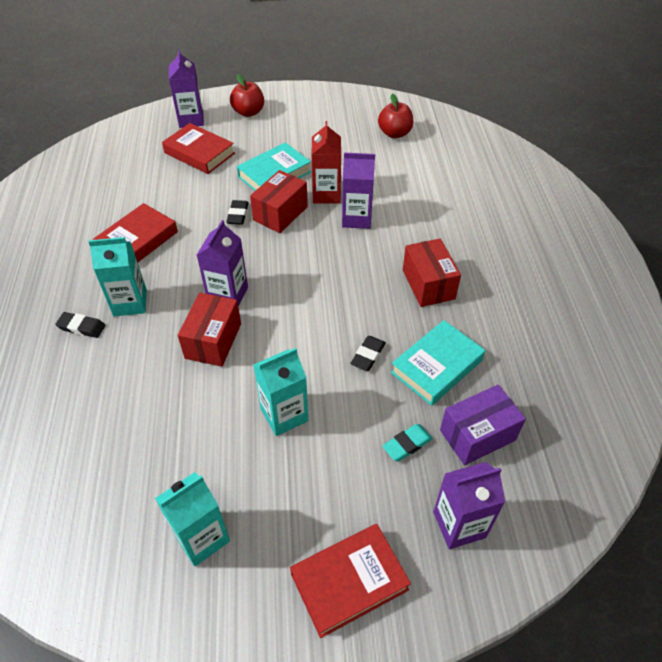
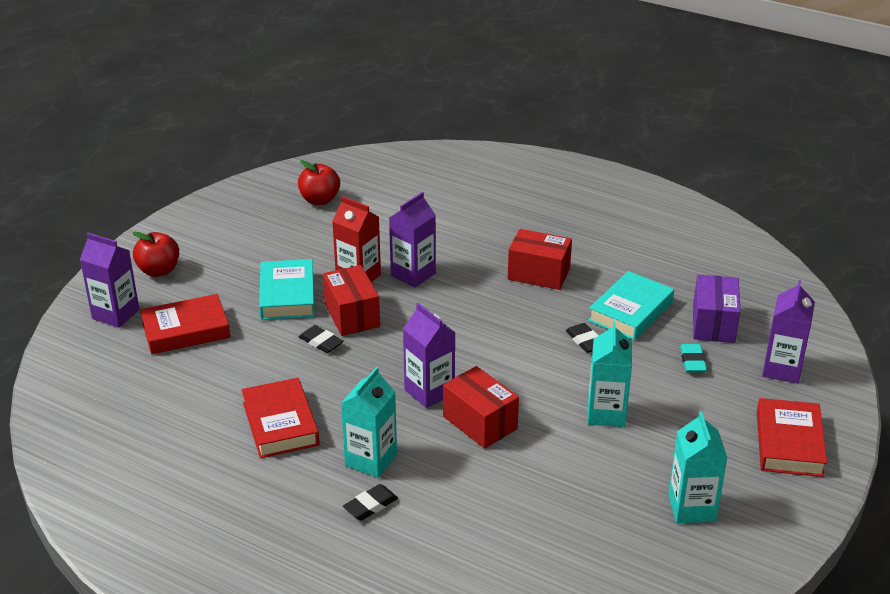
camera: 55 degrees left, 15 degrees down
(436, 366) = (630, 311): turquoise book -> turquoise book turned 45 degrees clockwise

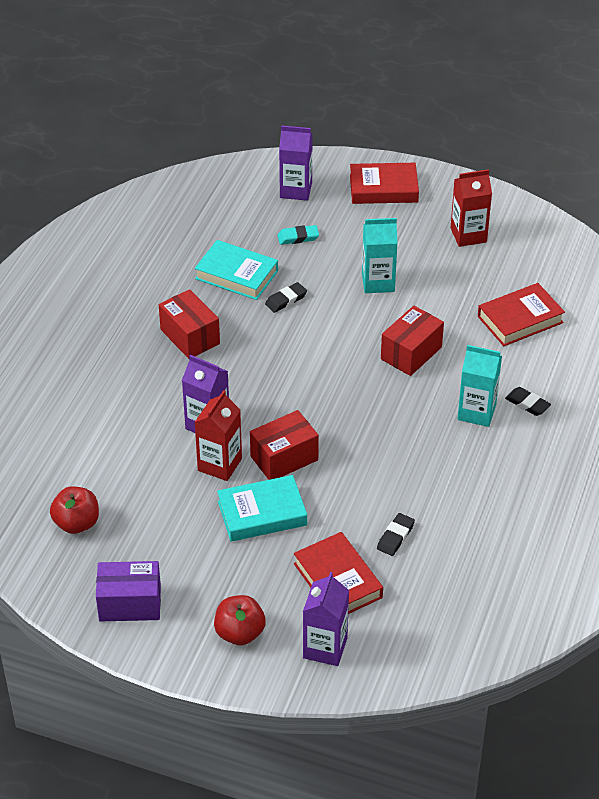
camera: 100 degrees left, 10 degrees up
(280, 424) = (451, 478): red book -> red book (520, 319)
(321, 342) = (331, 473): black eraser -> black eraser (395, 537)
(429, 391) = (381, 389): purple carton -> none
(538, 274) = (190, 336): red box -> red box turned 45 degrees counterclockwise
(691, 508) = (468, 235): turquoise carton -> red carton
(713, 323) = (243, 226): purple box -> purple box (130, 603)

